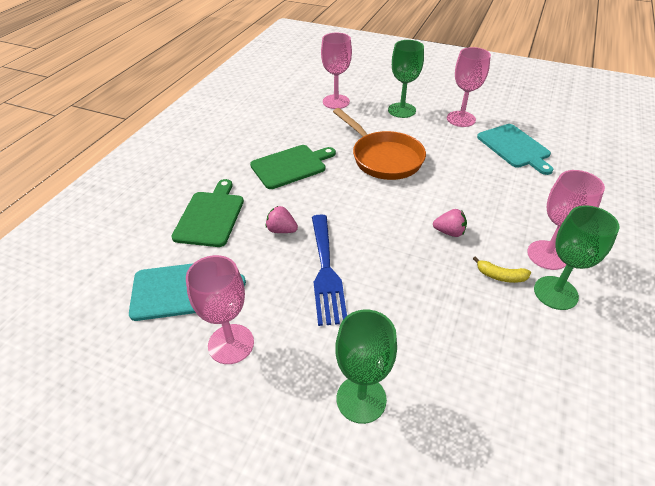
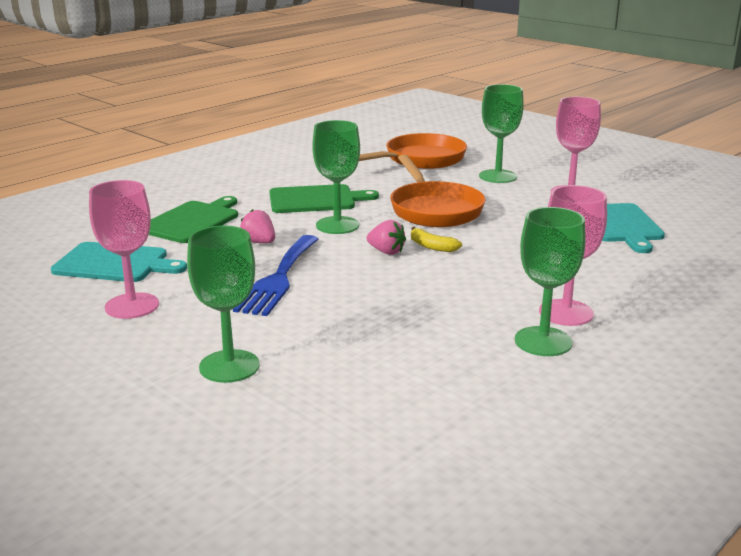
camera: 20 degrees right, 20 degrees down
(327, 194) = (337, 225): none -> green goblet
(336, 102) = (420, 160): pink goblet -> orange pan
(449, 232) = (456, 275): pink strawberry -> pink strawberry (386, 252)
(500, 276) = (485, 317): yellow banana -> yellow banana (432, 246)

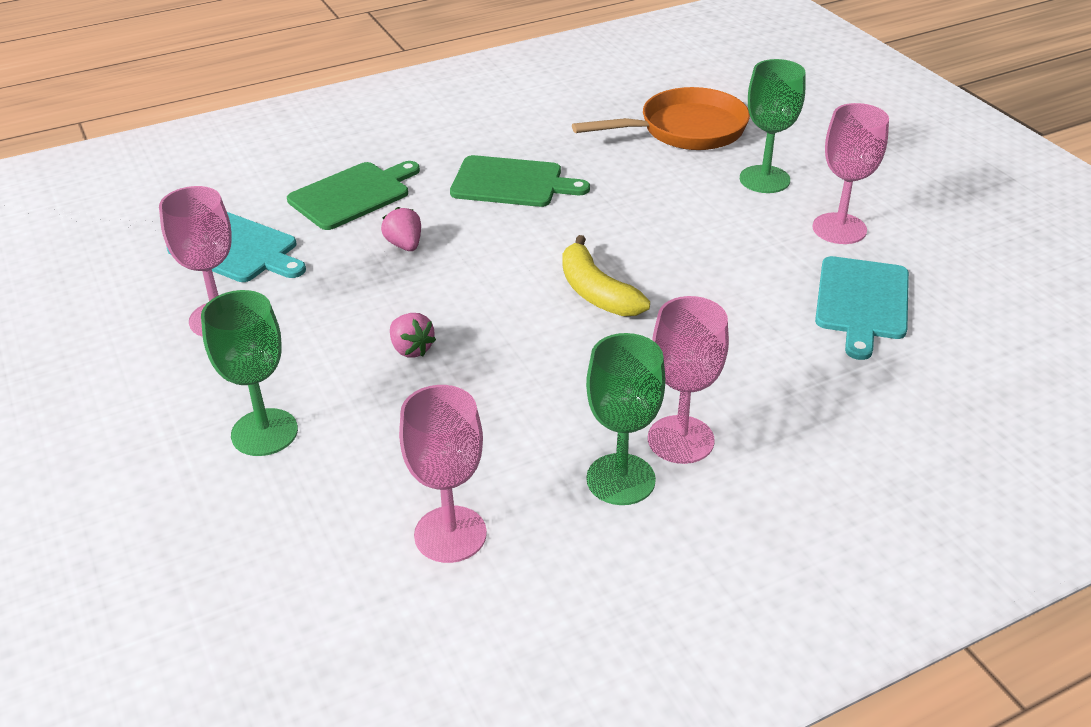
camera: 20 degrees right, 15 degrees up
(279, 278) = (391, 309): blue fork -> none
(337, 225) = (509, 233): green goblet -> none
(386, 252) = (537, 290): pink strawberry -> pink strawberry (411, 349)
(432, 246) = (596, 292): yellow banana -> yellow banana, size x1.71
(434, 209) = (642, 226): orange pan -> none
(441, 397) = (450, 534): none -> pink goblet

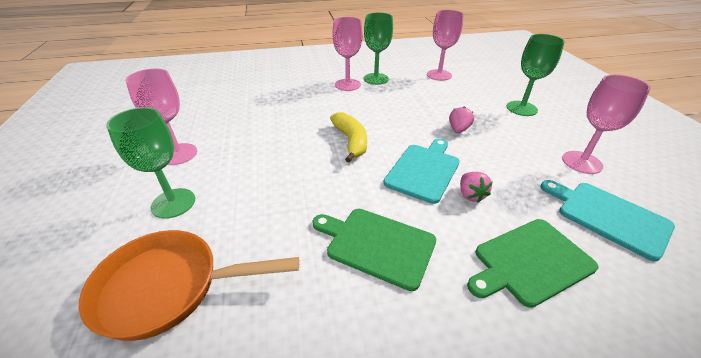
camera: 165 degrees left, 0 degrees up
(411, 349) = (458, 129): pink strawberry -> pink strawberry turned 45 degrees clockwise
(862, 302) = (222, 116): turquoise cutting board -> turquoise cutting board (423, 170)

